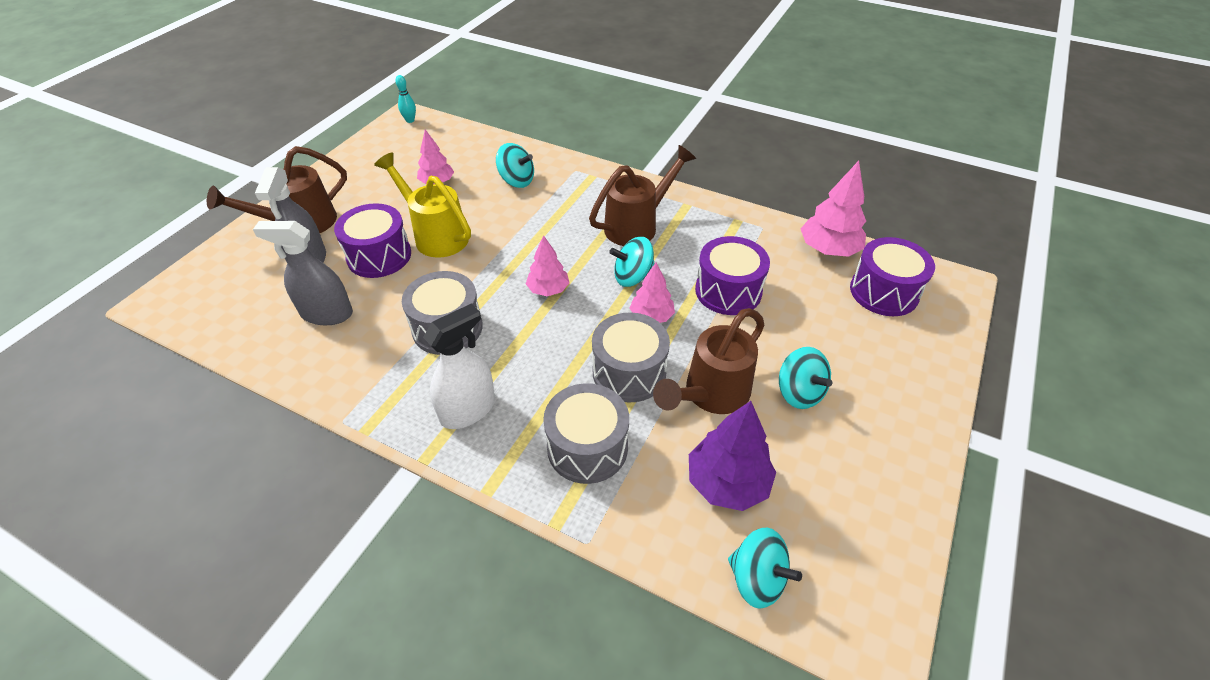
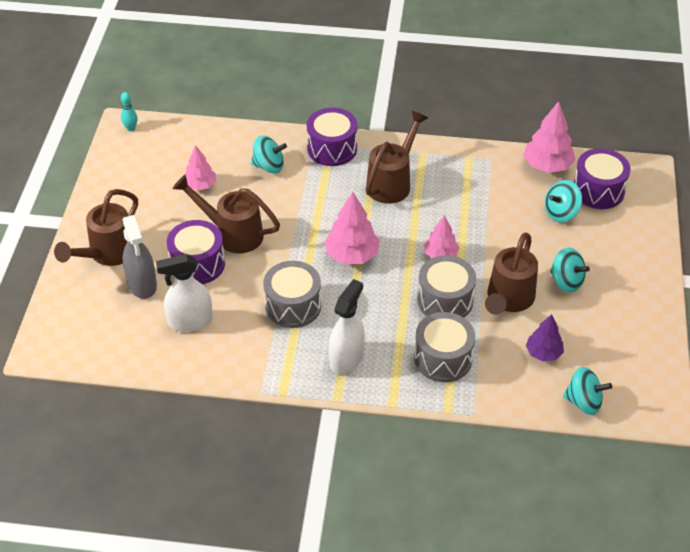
camera: 20 degrees left, 0 degrees up
(326, 314) = (190, 321): grey spray bottle -> white spray bottle
(436, 235) = (232, 234): yellow watering can -> brown watering can
(548, 290) = (352, 255): pink tree -> pink tree, size x1.56
(633, 277) = (411, 227): turquoise spinning top -> turquoise spinning top (561, 213)
(727, 482) = (543, 353): purple tree -> purple tree, size x0.64
(728, 291) = (487, 219): purple drum -> purple drum (332, 148)

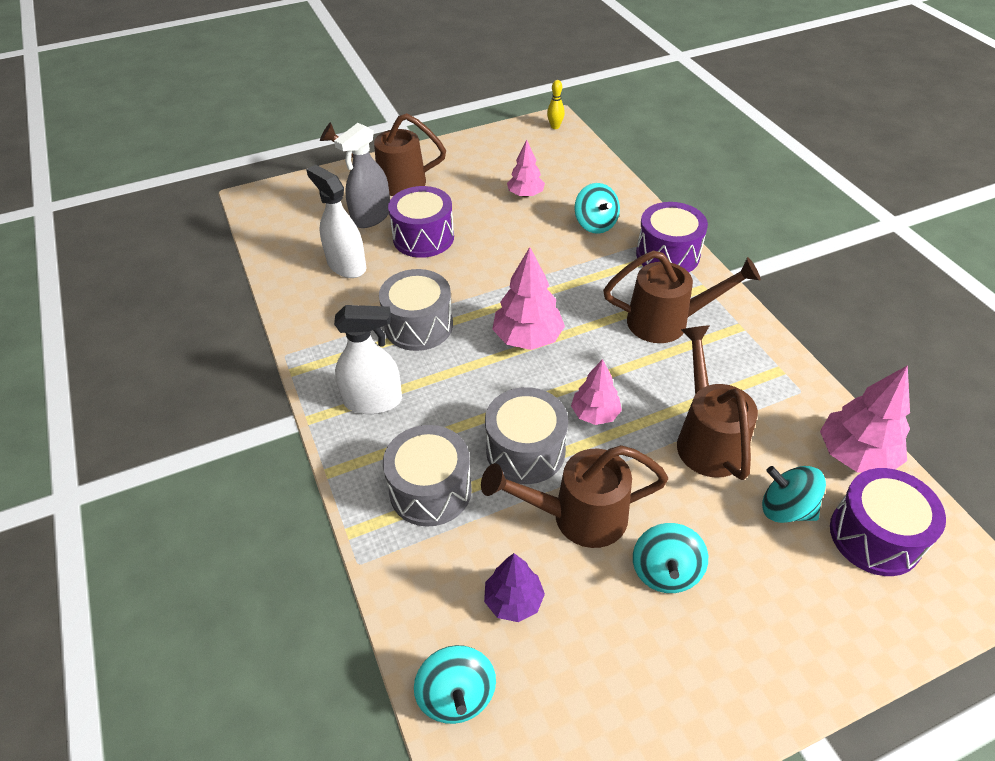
camera: 60 degrees right, 0 degrees up
(131, 128) = (555, 127): turquoise bowling pin -> yellow bowling pin
(232, 234) = (482, 241): brown watering can -> brown watering can (707, 438)

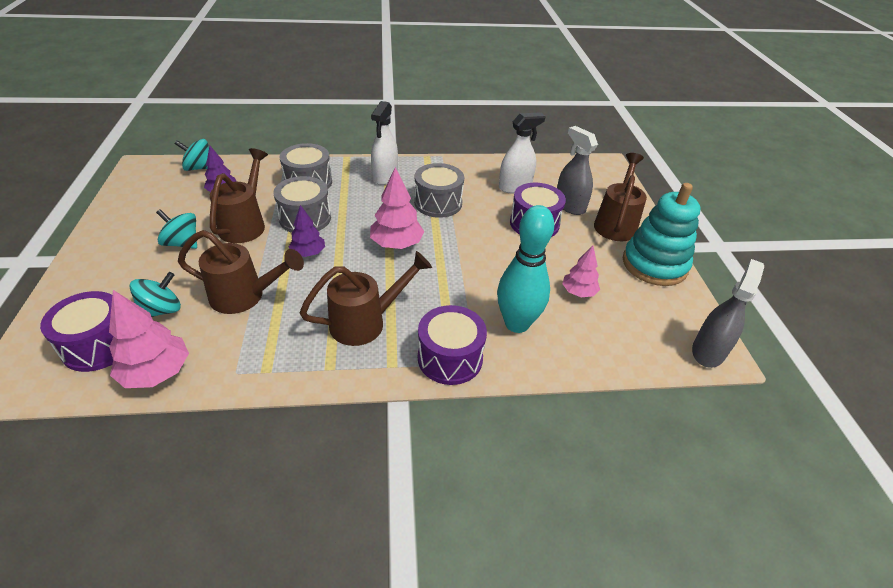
camera: 105 degrees right, 5 degrees down
(454, 155) = (654, 265): none -> turquoise stacking toy
(555, 127) = (708, 351): yellow bowling pin -> grey spray bottle
(595, 224) = (517, 324): turquoise spinning top -> turquoise bowling pin
(595, 414) = (308, 253): pink tree -> purple tree
(667, 322) = (366, 322): brown watering can -> brown watering can turned 135 degrees counterclockwise

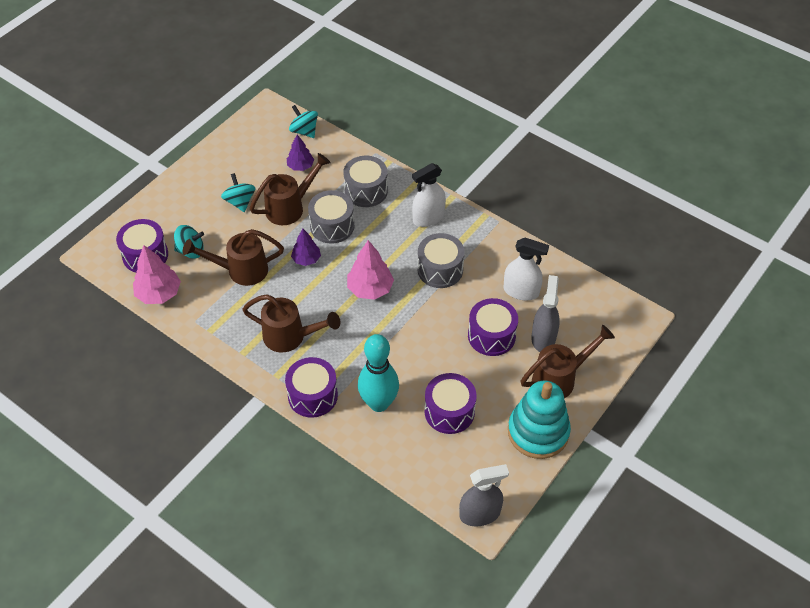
camera: 45 degrees right, 10 degrees up
(245, 297) = (241, 270): brown watering can -> brown watering can turned 120 degrees clockwise
(578, 292) = (449, 411): pink tree -> purple drum

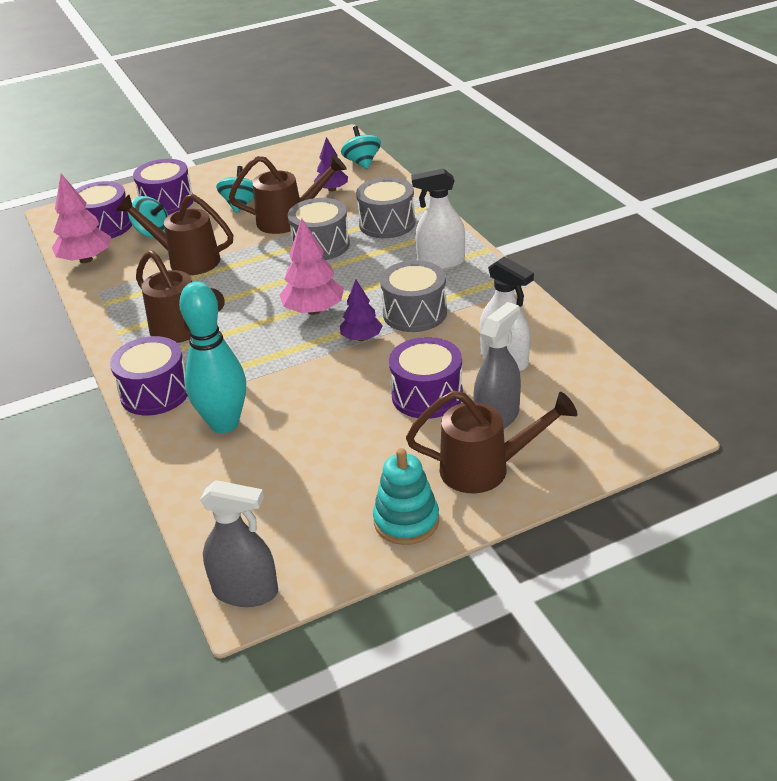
camera: 30 degrees right, 15 degrees down
(306, 259) = (265, 267): purple tree -> purple tree (361, 338)
(449, 411) = (304, 459): purple drum -> purple drum (167, 202)
(538, 432) = (406, 521): turquoise stacking toy -> turquoise stacking toy, size x0.67

